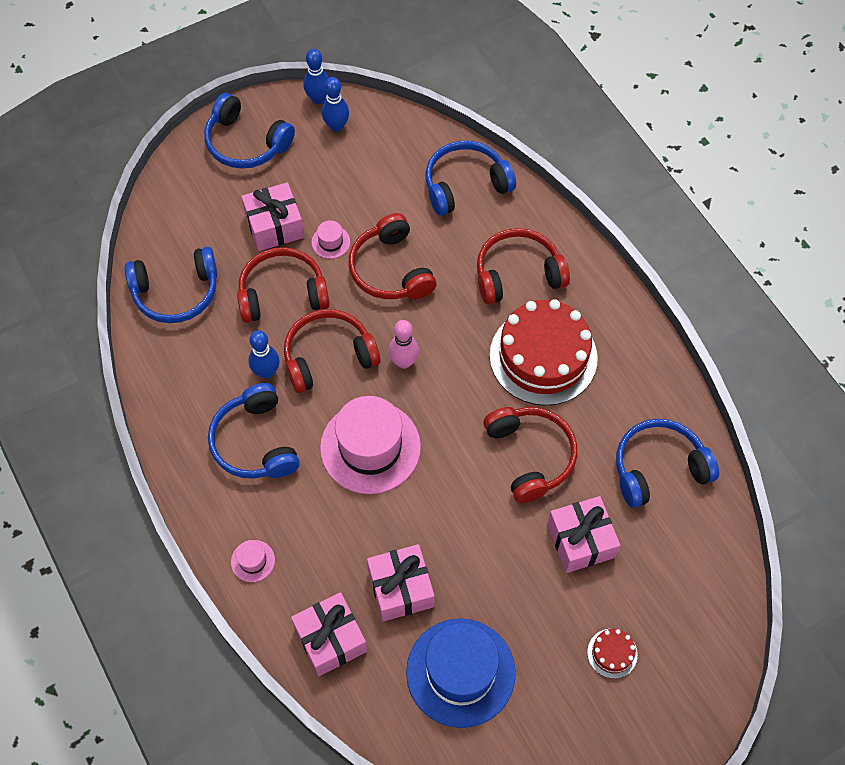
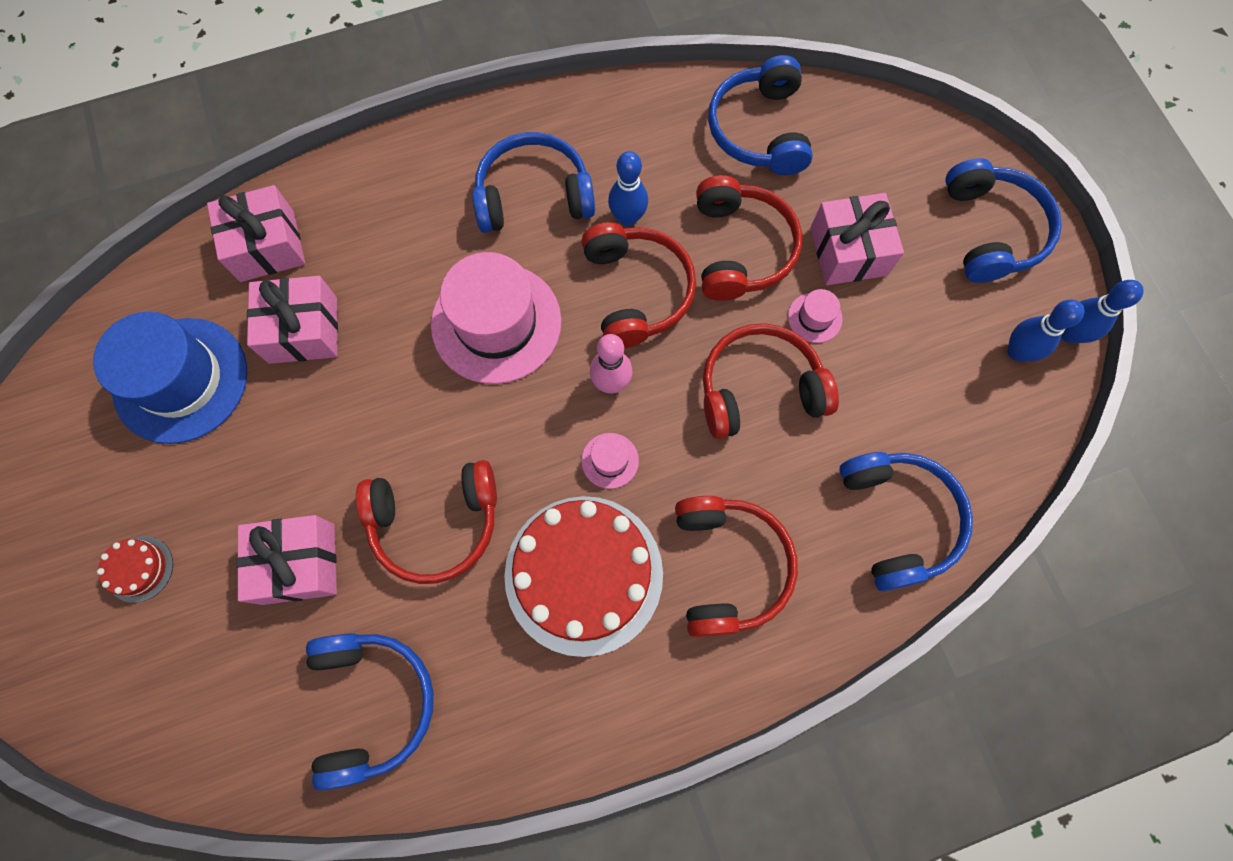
camera: 100 degrees right, 10 degrees up
(246, 143) = (991, 231): blue headphones -> blue headphones turned 135 degrees clockwise
(253, 561) = (384, 178): pink hat -> pink hat (610, 460)

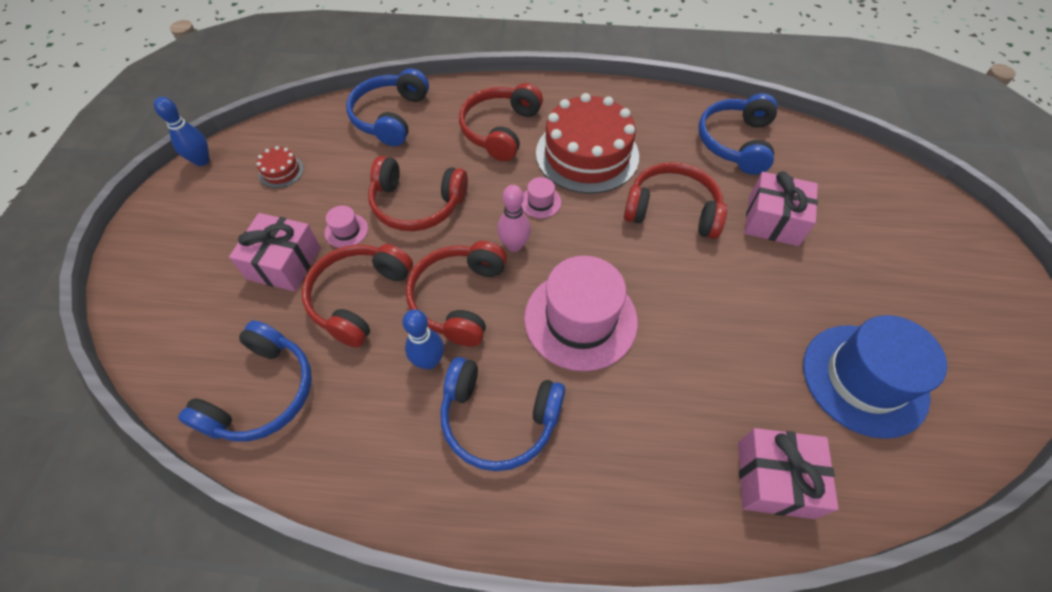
camera: 155 degrees left, 15 degrees down
(140, 569) = (891, 256): red cake -> red cake (281, 171)
(303, 330) = (748, 379): pink gift -> none
(991, 231) = (176, 236): blue headphones -> none
(1017, 352) = (242, 164): blue bowling pin -> none

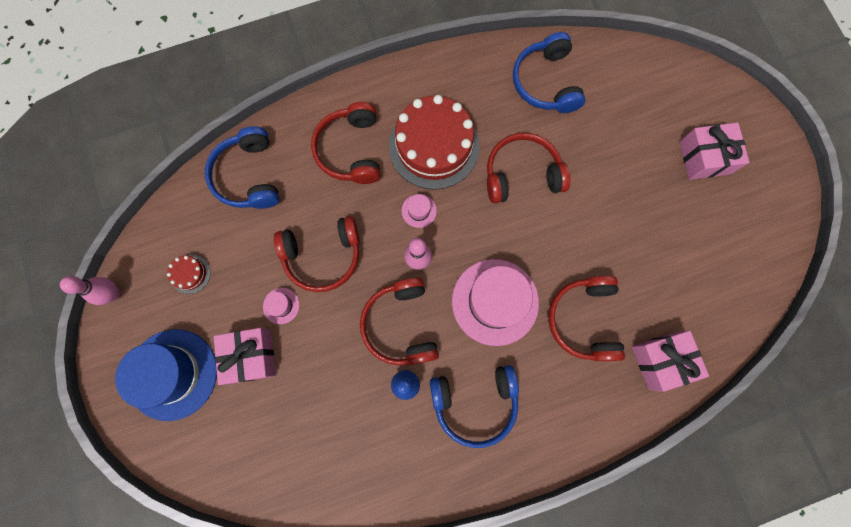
camera: 25 degrees left, 20 degrees up
(202, 161) = (113, 294): blue bowling pin -> pink bowling pin
(263, 393) = (304, 462): blue headphones -> none
(358, 297) = (326, 358): red headphones -> red headphones (583, 320)
(773, 221) = (598, 152): pink gift -> pink gift (704, 157)
(864, 379) = (695, 262): blue hat -> blue hat (172, 374)

